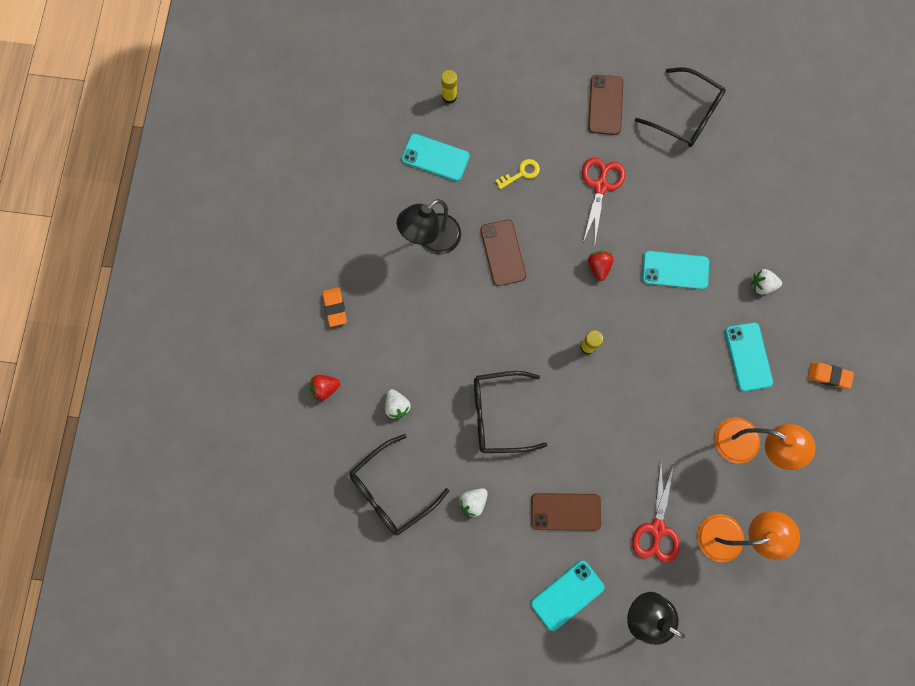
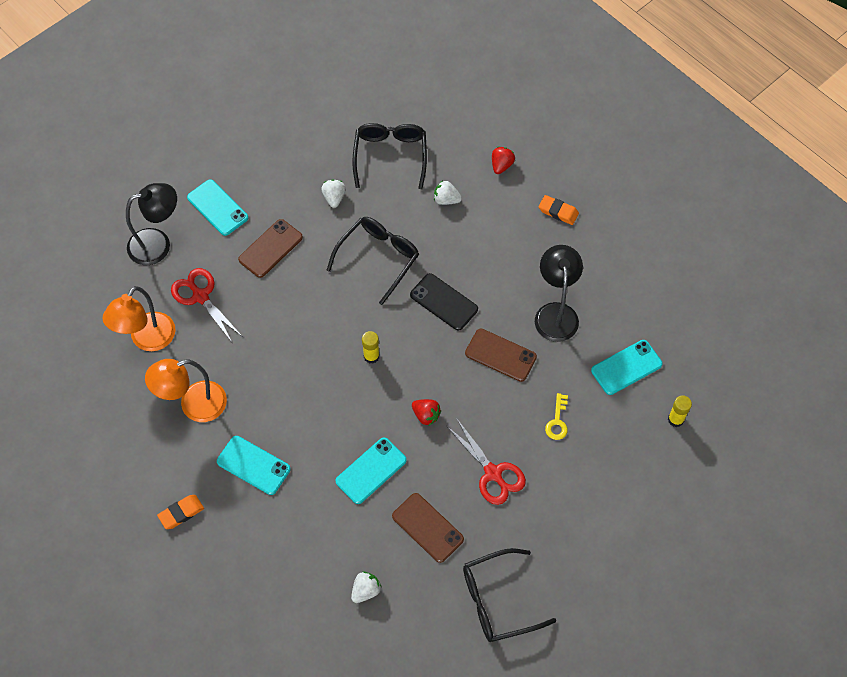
camera: 130 degrees right, 15 degrees down
(494, 330) = (443, 302): none -> black phone
(567, 595) = (217, 207): turquoise phone -> turquoise phone turned 45 degrees counterclockwise
(605, 105) = (564, 539): brown phone -> brown phone (427, 527)
(762, 285) = (297, 528): white strawberry -> white strawberry (365, 590)

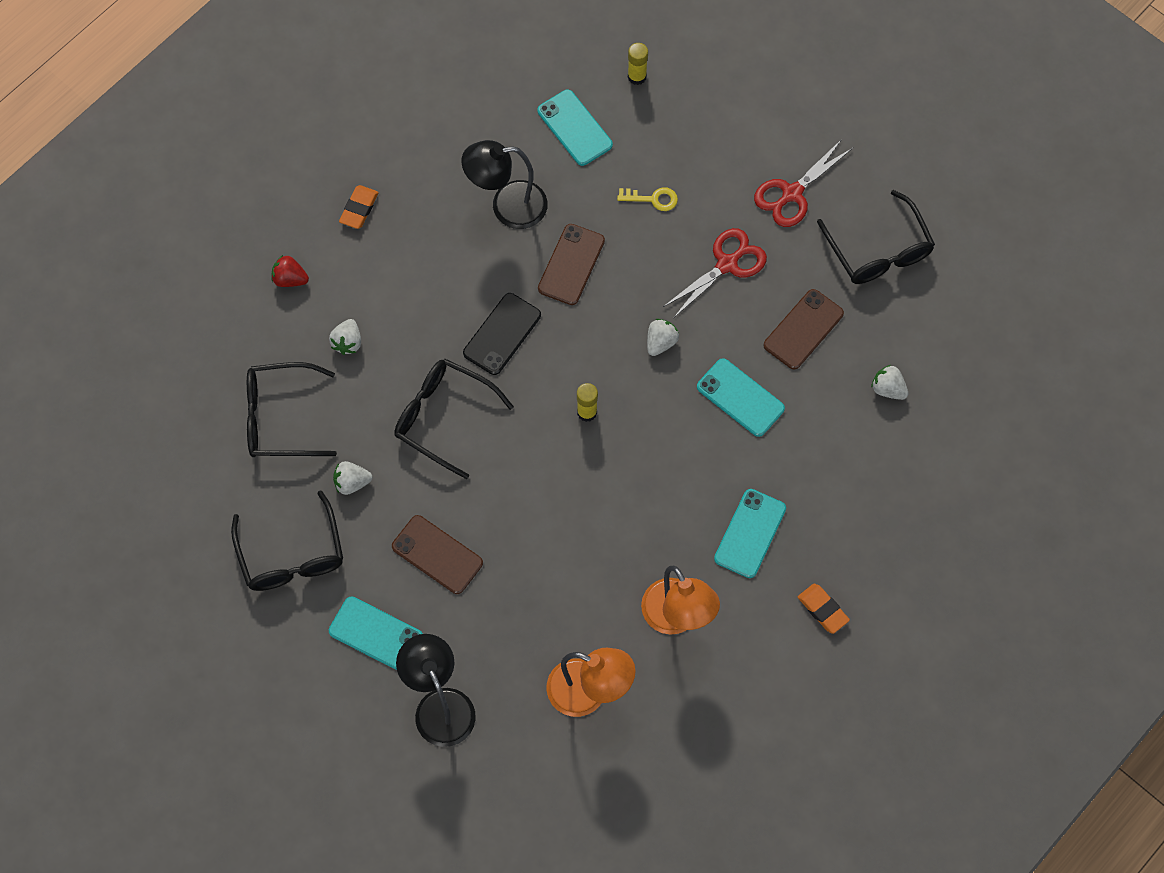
camera: 95 degrees left, 5 degrees up
(200, 296) = (517, 634): red scissors -> red scissors (792, 193)
(217, 207) = (376, 634): turquoise phone -> turquoise phone turned 75 degrees clockwise
(284, 159) = (291, 555): none -> black glasses
(426, 415) = (661, 342): red strawberry -> white strawberry

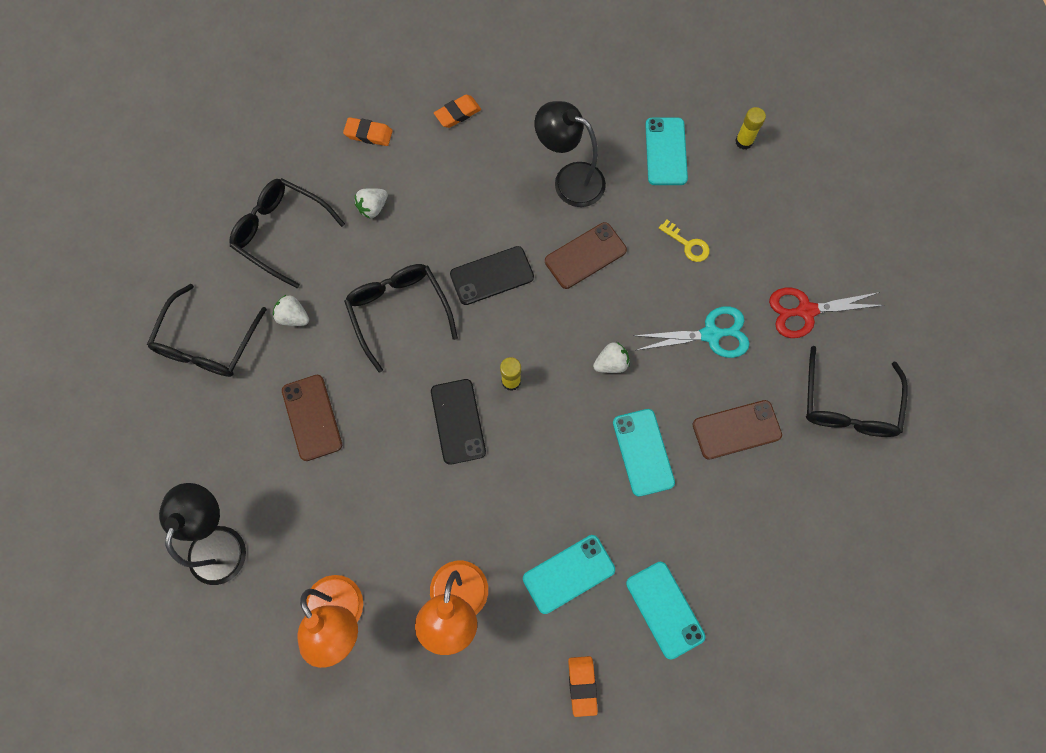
camera: 35 degrees right, 5 degrees up
(290, 279) = (368, 134): red strawberry -> orange eraser
(376, 634) = (219, 449): turquoise phone -> turquoise phone (665, 609)
(567, 474) = (458, 421): none -> black phone
(727, 264) = (711, 335): red scissors -> turquoise scissors
(888, 389) = (774, 529): white strawberry -> none

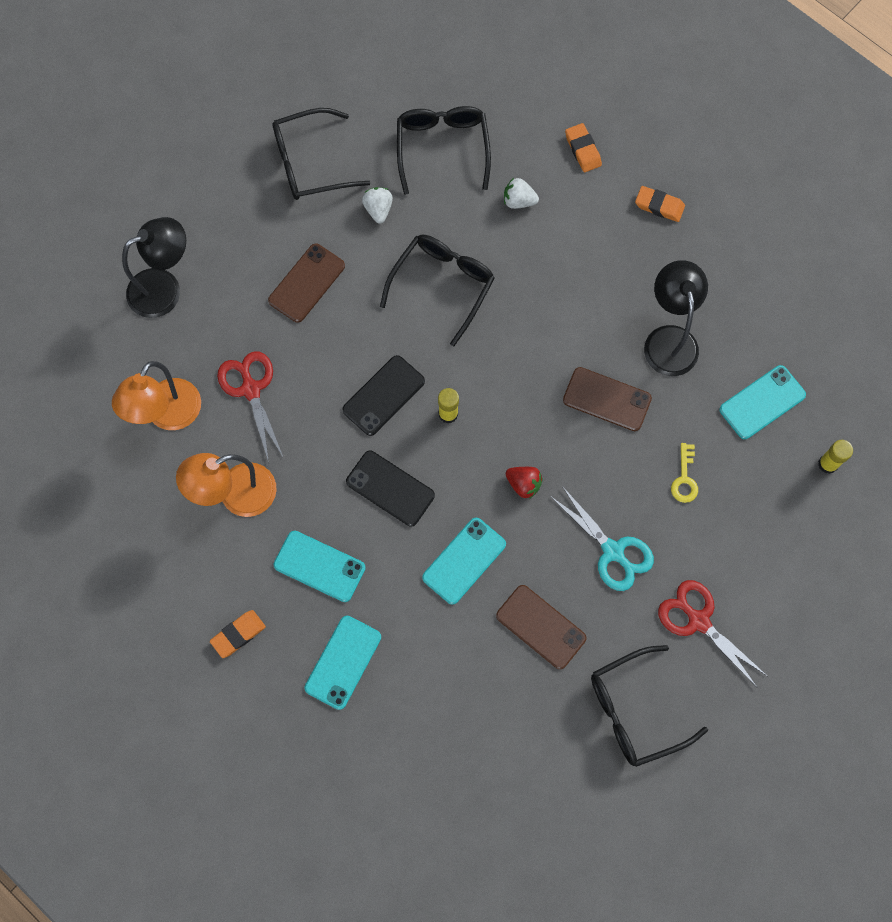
camera: 55 degrees right, 0 degrees up
(370, 527) = (251, 389): none -> red scissors
(492, 276) = (530, 336): black phone -> black phone (390, 488)
(611, 363) = (523, 484): white strawberry -> red strawberry

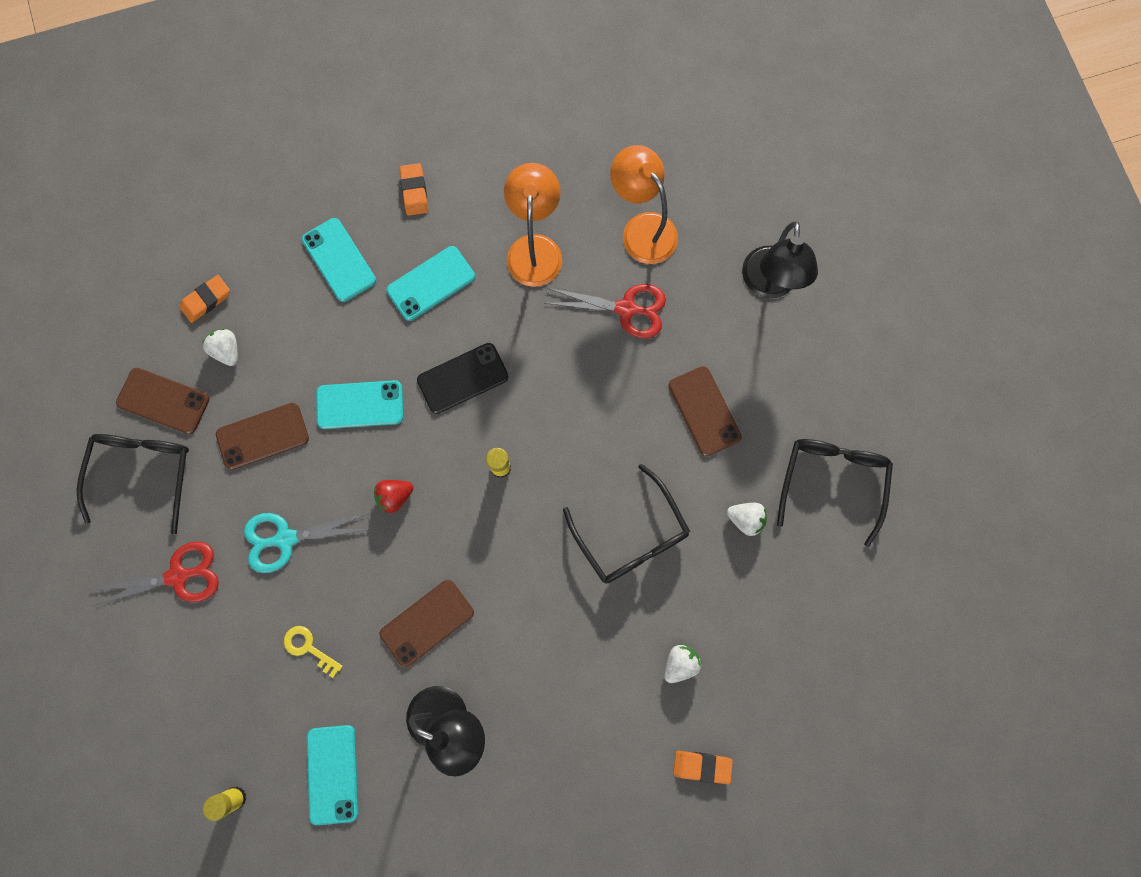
camera: 120 degrees right, 5 degrees up
(384, 395) = (552, 420): black phone -> none
(442, 148) = (781, 621): black glasses -> none
(464, 561) = (360, 405): turquoise phone -> turquoise phone turned 75 degrees counterclockwise
(485, 709) = (227, 350): none -> white strawberry
(563, 736) = (163, 401): none -> brown phone
(659, 206) = (595, 807): orange eraser -> orange eraser (206, 300)

